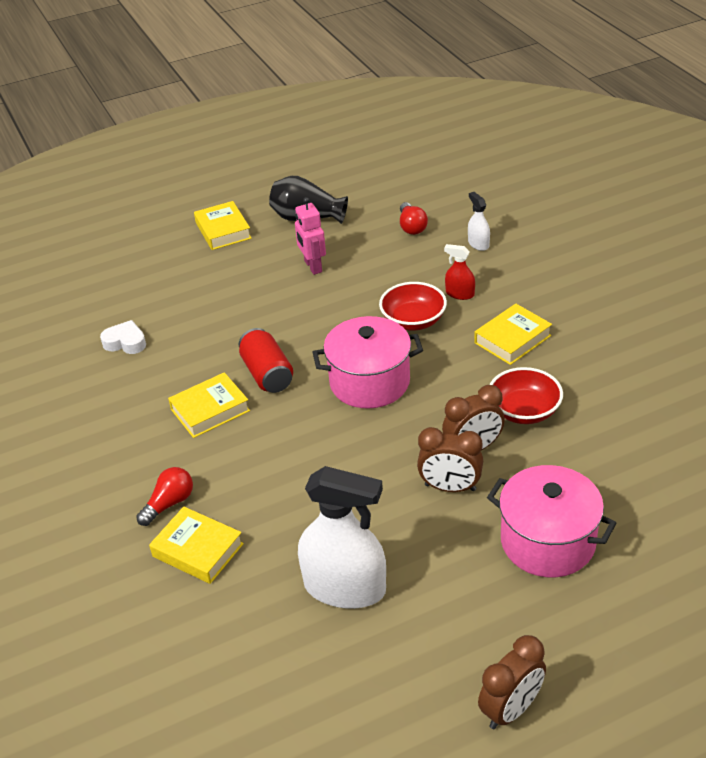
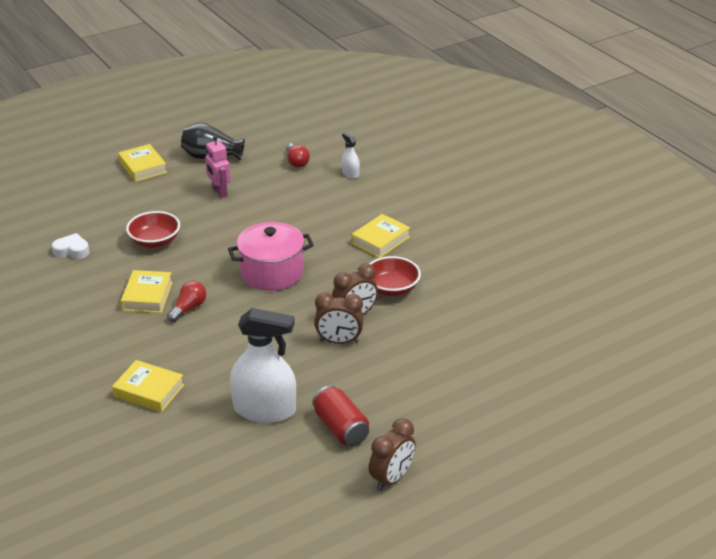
camera: 10 degrees left, 5 degrees down
(169, 503) = (122, 361): red light bulb -> red light bulb (188, 308)
(210, 410) = (147, 296): yellow book -> yellow book turned 45 degrees counterclockwise
(267, 374) = (190, 270): red can -> red can (341, 428)
(413, 321) = (303, 229): red bowl -> red bowl (155, 241)
(460, 294) = (338, 209): red spray bottle -> none
(547, 541) = (413, 373): pink pot -> none

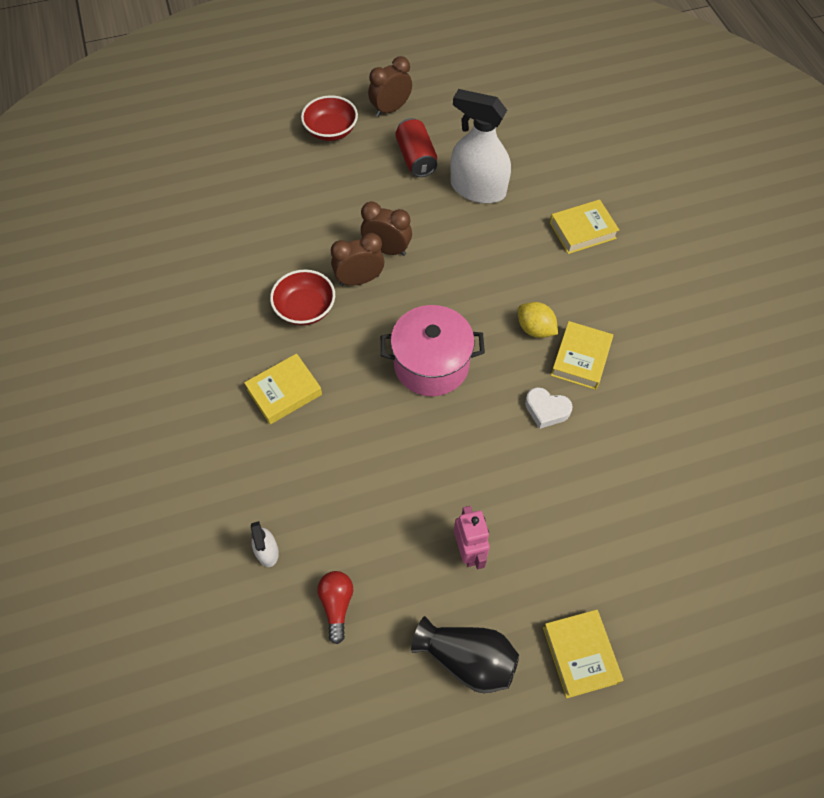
camera: 165 degrees left, 25 degrees up
(72, 250) = (677, 464): white heart -> white heart (546, 410)
(149, 391) = (582, 230): yellow book -> yellow book turned 60 degrees counterclockwise
(155, 241) = (568, 457): red bowl -> red bowl (331, 131)
(188, 308) = (535, 329): red light bulb -> yellow lemon

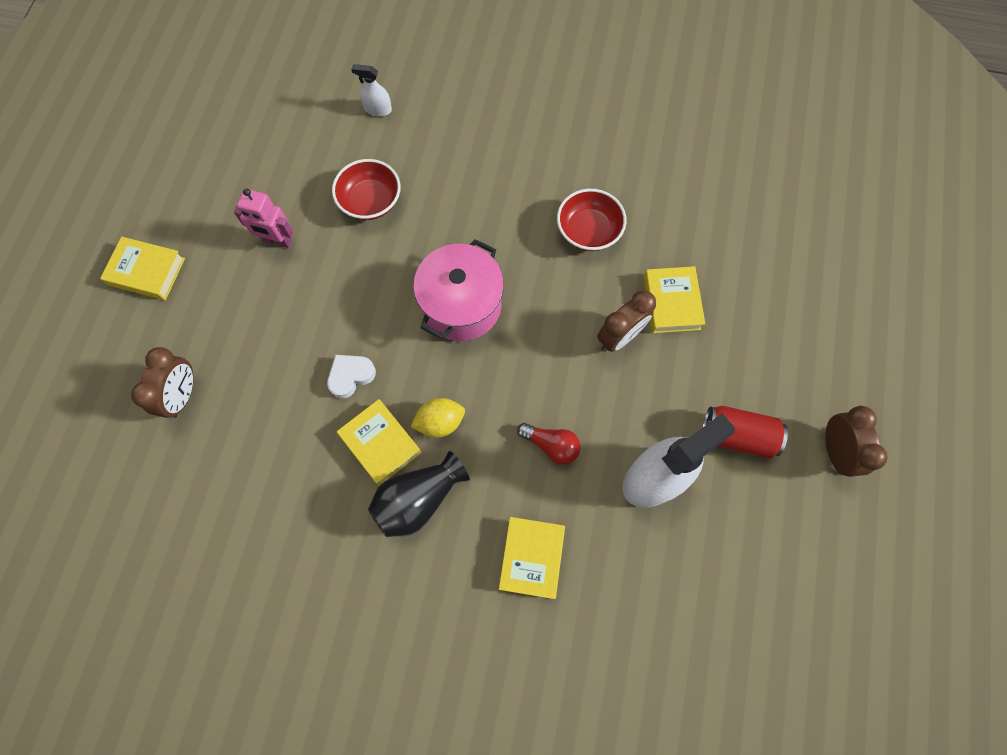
camera: 120 degrees right, 10 degrees up
(284, 392) = (508, 177): yellow book -> yellow book (671, 303)
(331, 131) = (826, 366): red bowl -> red bowl (370, 201)
(337, 605) = (305, 134): red light bulb -> red light bulb (551, 445)
(359, 280) = (596, 292): brown clock -> brown clock (183, 395)
(467, 658) = (205, 196): black vase -> black vase (418, 500)

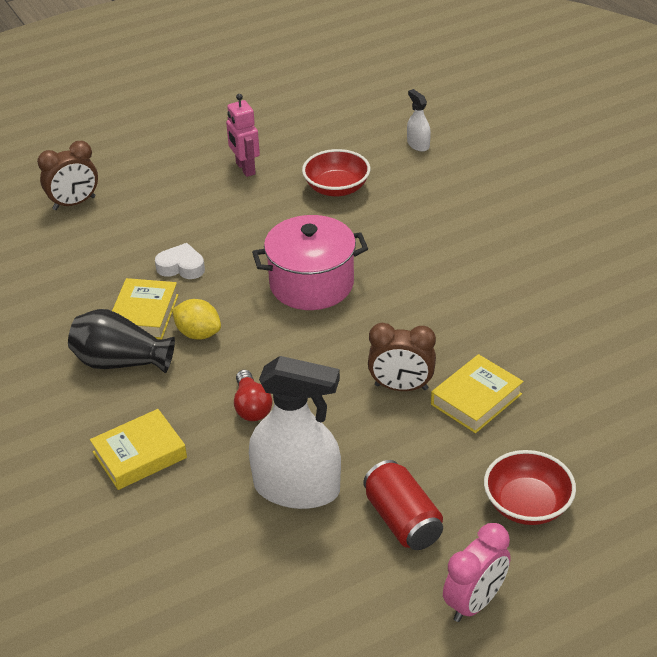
camera: 50 degrees right, 30 degrees down
(147, 272) = (147, 133): yellow book -> none
(588, 231) = (474, 310): red bowl -> red bowl (527, 505)
(835, 451) = (474, 602): brown clock -> pink clock

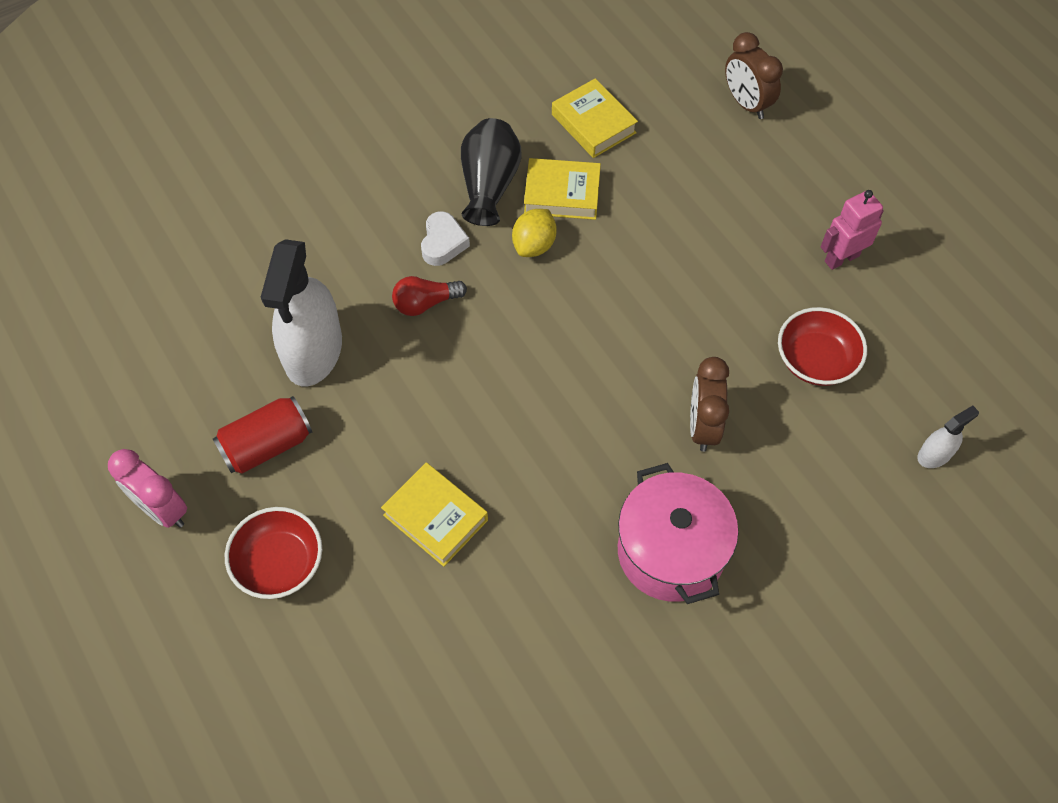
camera: 85 degrees right, 20 degrees up
(139, 455) = (362, 218): yellow book -> yellow book (593, 124)
(181, 267) = (643, 216): white heart -> white heart (443, 243)
(311, 284) = (623, 344): pink pot -> pink pot (670, 551)
(401, 387) = (454, 441): brown clock -> brown clock (702, 426)

